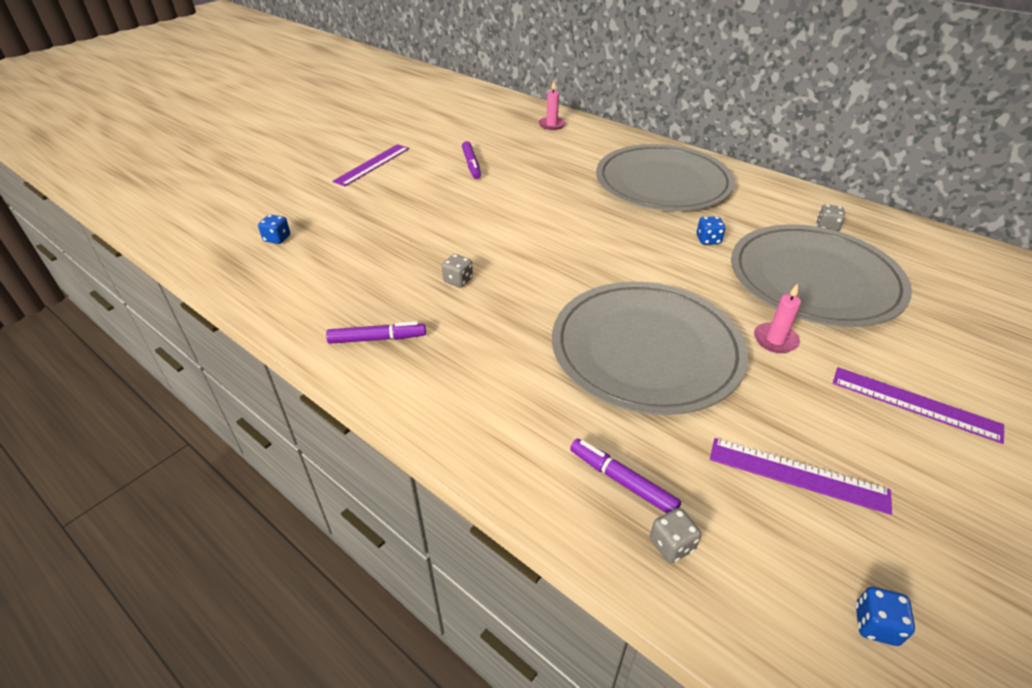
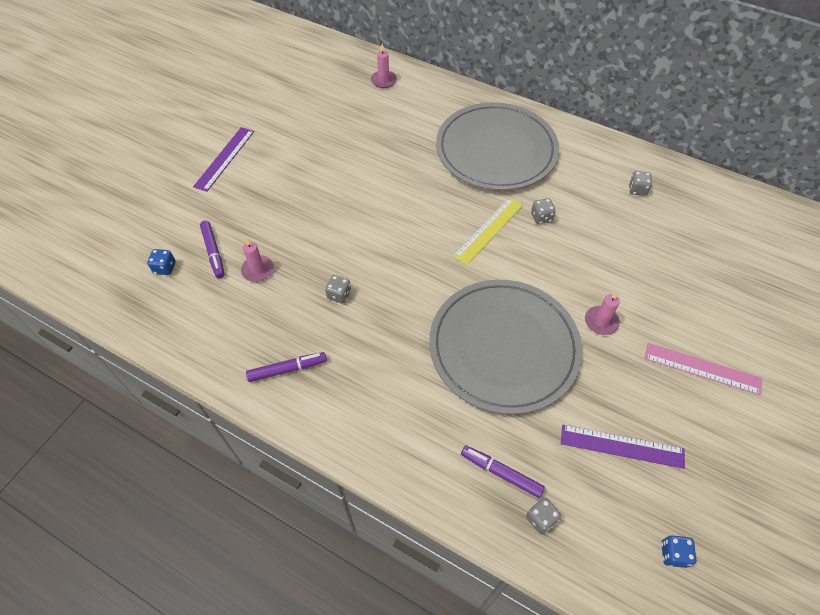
camera: 10 degrees left, 15 degrees up
(375, 250) = (258, 270): none -> pink candle
(471, 164) = (319, 147): purple marker -> purple marker (213, 252)
(644, 244) = (488, 230): none -> yellow ruler
(708, 240) = (541, 217): blue dice -> grey dice
(814, 279) = (629, 251): grey plate -> none
(914, 404) = (702, 369): purple ruler -> pink ruler

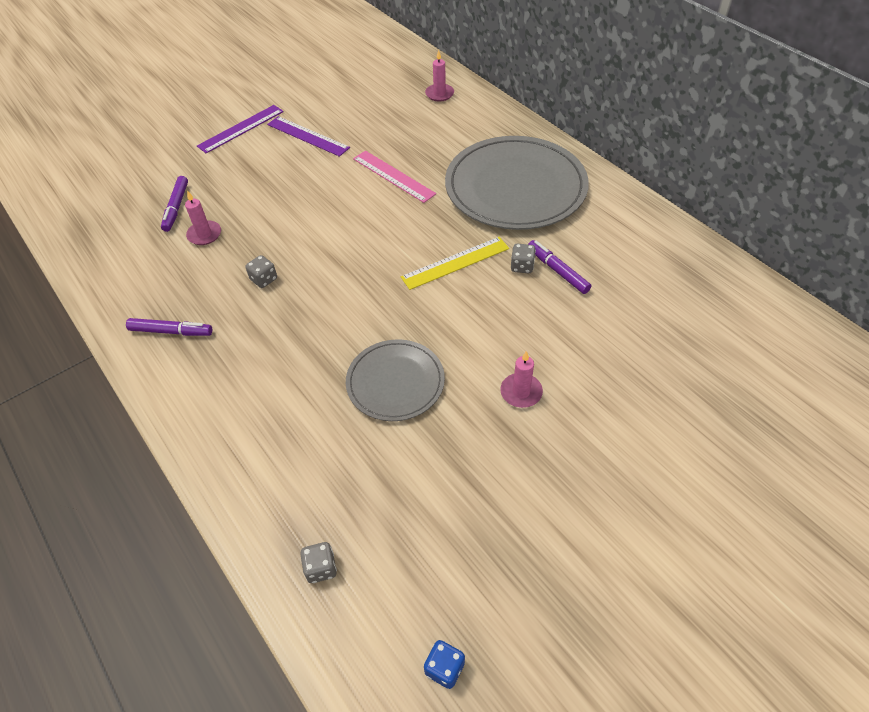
camera: 25 degrees right, 5 degrees down
(165, 268) = (126, 209): blue dice -> none
(501, 473) = (310, 505): purple marker -> purple marker (557, 271)
(503, 347) = (395, 382): grey plate -> grey plate, size x0.56
(622, 446) = (460, 529): purple ruler -> purple ruler (308, 136)
(637, 190) = (654, 269): grey dice -> none
(702, 369) = (611, 482): pink ruler -> pink ruler (393, 176)

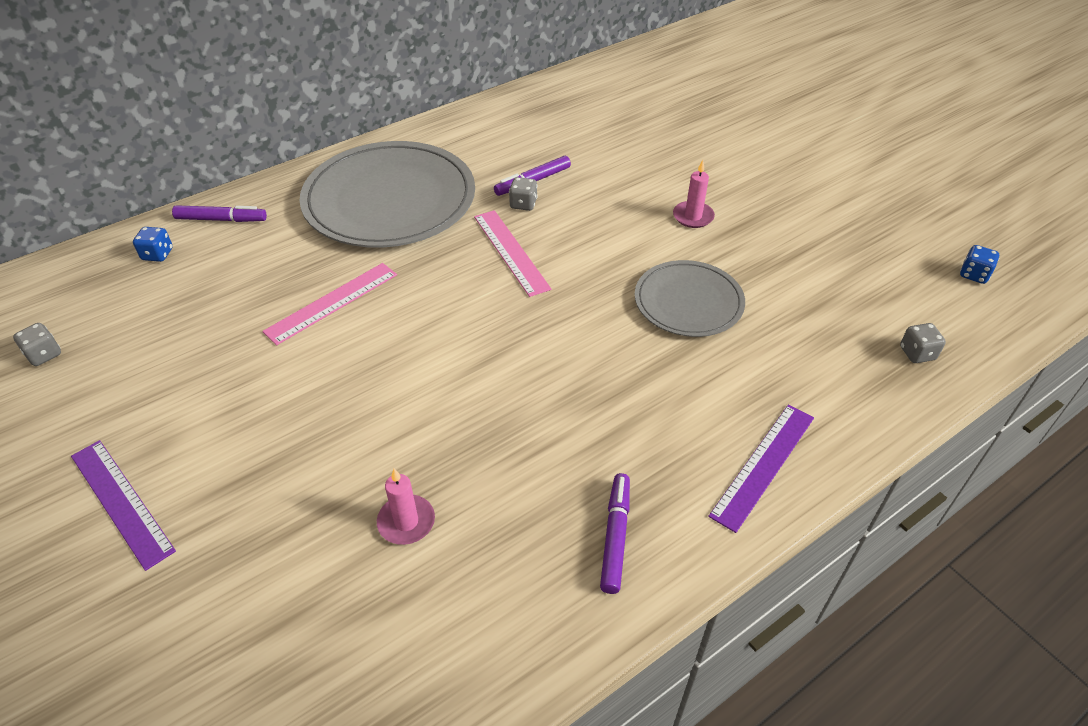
camera: 90 degrees left, 5 degrees down
(176, 207) = (323, 577): purple marker -> purple marker (221, 219)
(264, 279) = (518, 433): grey dice -> grey dice (44, 354)
(308, 136) = (191, 402): purple ruler -> purple ruler (763, 465)
(439, 94) = (157, 254): pink candle -> blue dice
(455, 262) = (510, 252): yellow ruler -> pink ruler

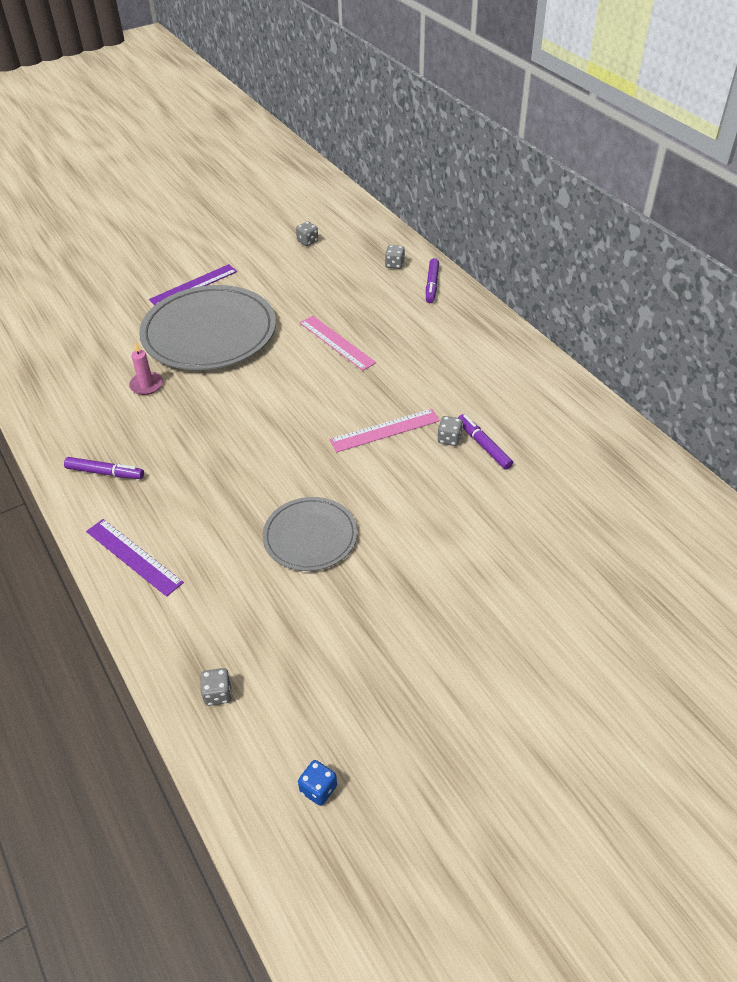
camera: 95 degrees right, 0 degrees up
(157, 254) = (394, 265): blue dice -> grey dice
(389, 200) = (456, 362): grey plate -> grey plate (209, 332)
(693, 216) = (428, 555): pink candle -> none

